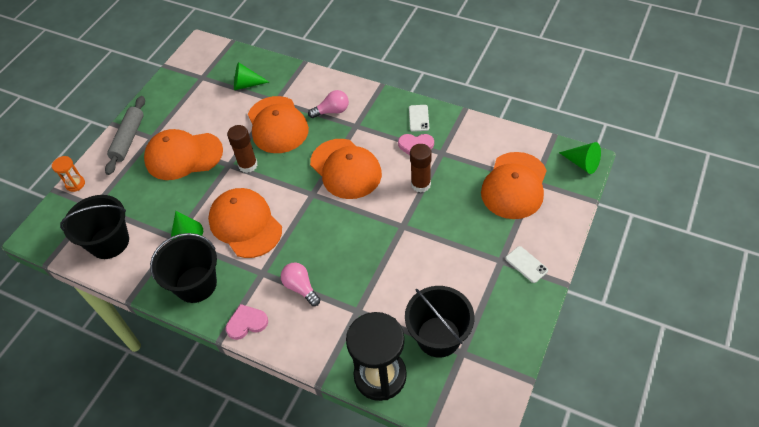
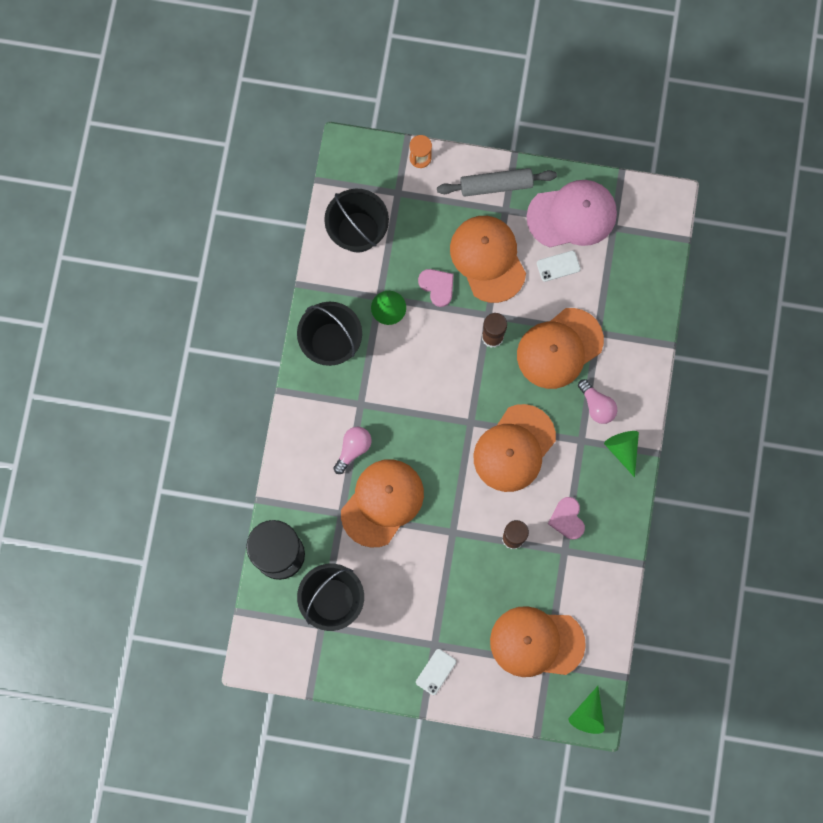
camera: 70 degrees right, 25 degrees up
(179, 98) = (572, 215): none -> pink cap
(245, 224) = (414, 364): orange cap -> orange cap (382, 502)
(246, 84) = (614, 287): green cone -> green cone (623, 449)
(246, 323) = (302, 410): pink heart -> pink heart (437, 286)
(418, 118) = (611, 511): white phone -> white phone (558, 266)

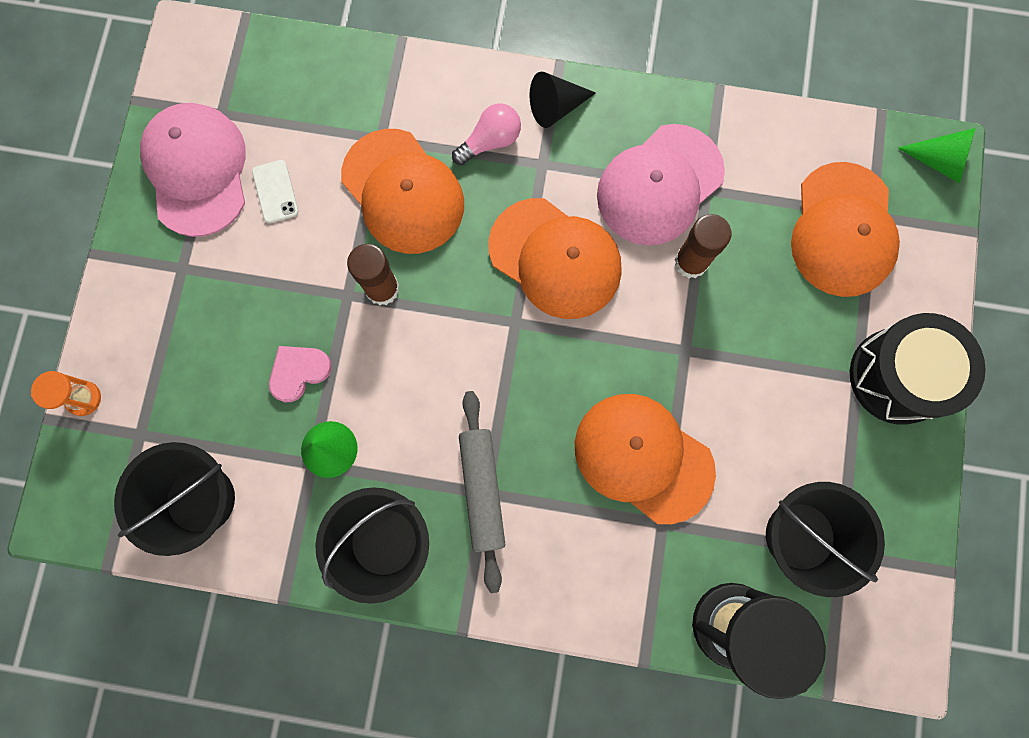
camera: 90 degrees left, 0 degrees up
(353, 449) = (559, 505): pink light bulb -> none
(435, 671) = (898, 376): white phone -> black drum
(488, 259) = (258, 294): orange cap -> none
(496, 185) = (140, 281): grey rolling pin -> grey rolling pin (482, 490)
(567, 519) = (659, 185): pink heart -> pink cap
(623, 449) = (555, 107): green cone -> black cone

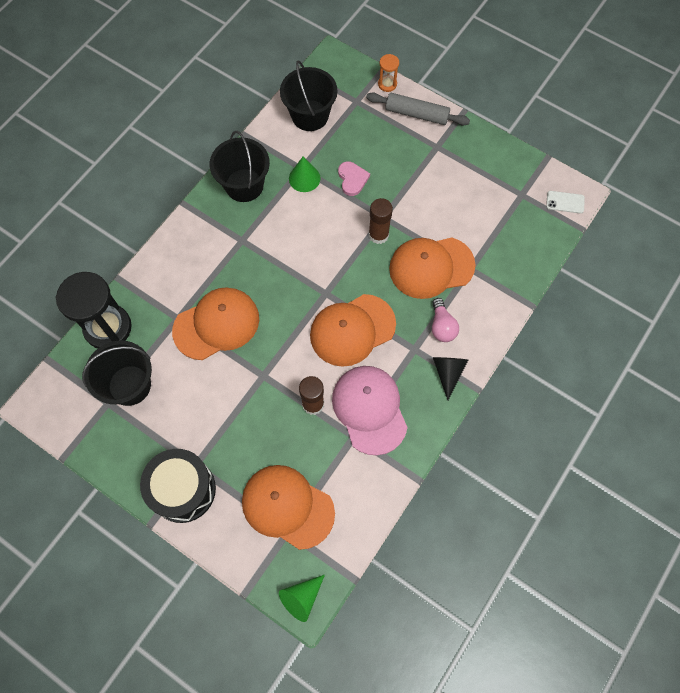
camera: 115 degrees right, 10 degrees down
(197, 170) = (491, 172): pink cap -> none
(275, 192) = (461, 204): white phone -> white phone (565, 202)
(482, 490) = (244, 239): grey rolling pin -> grey rolling pin (416, 114)

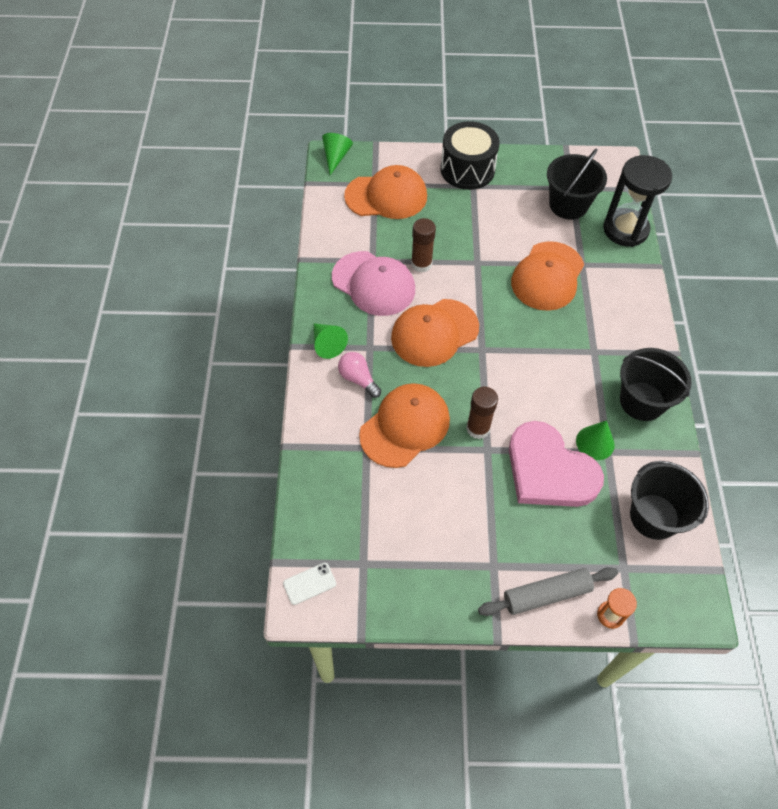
camera: 145 degrees right, 10 degrees down
(352, 179) = (549, 470): pink heart -> pink heart, size x2.22
(352, 330) = (434, 333): orange cap -> orange cap turned 150 degrees counterclockwise
(448, 373) = (327, 344): black cone -> green cone

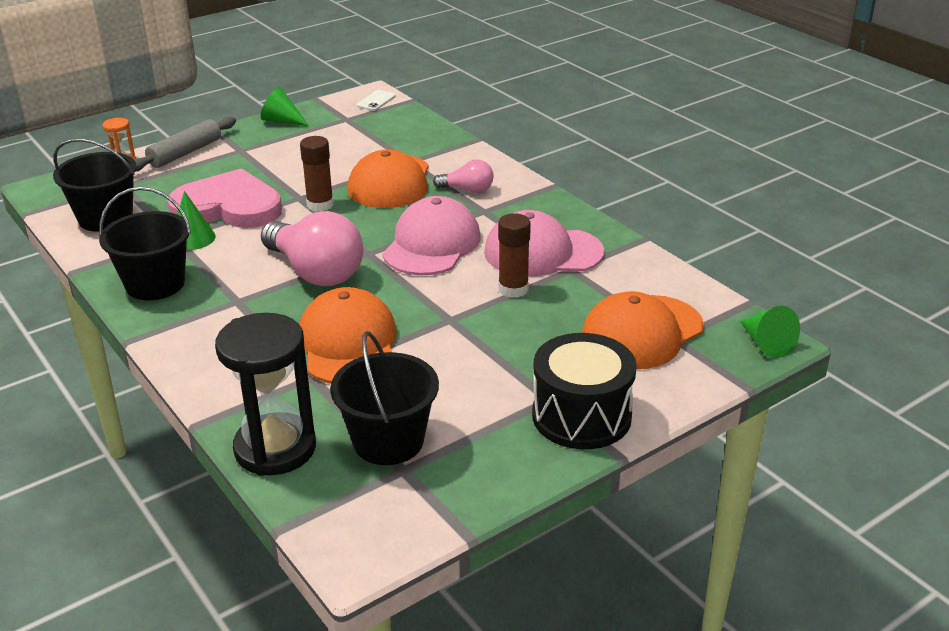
camera: 145 degrees right, 25 degrees down
(327, 344) = (526, 197): green cone -> green cone (282, 121)
(434, 333) = (432, 244): orange cap -> pink cap
(528, 350) = (315, 272): none -> pink light bulb

